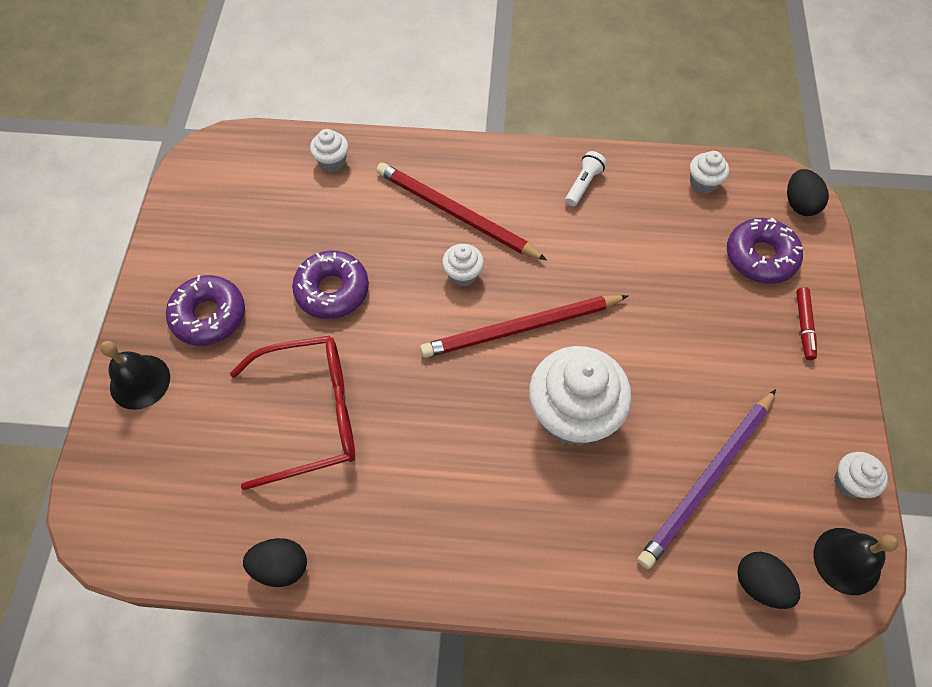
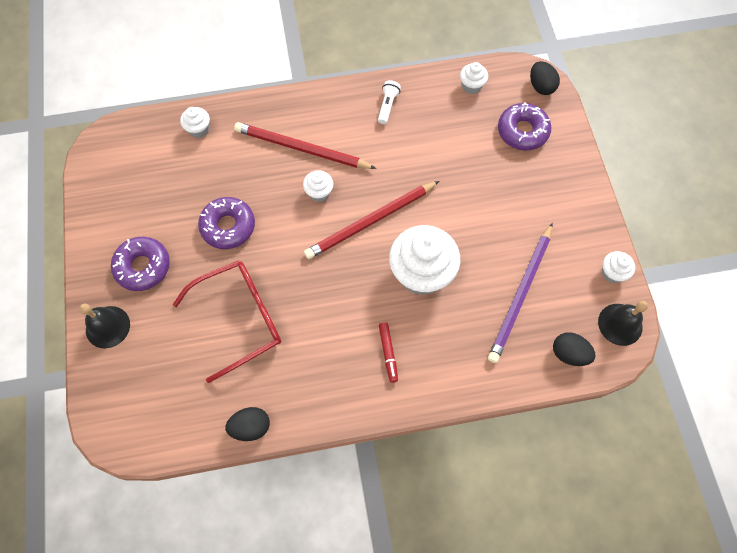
camera: 15 degrees left, 5 degrees up
(804, 326) = (561, 174): red marker -> red marker (388, 353)

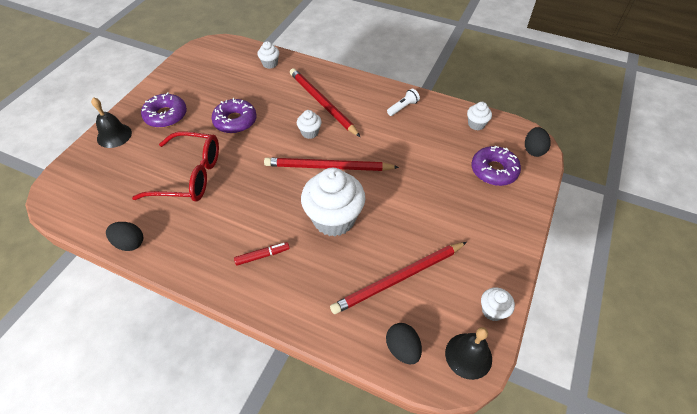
camera: 35 degrees right, 15 degrees down
(388, 353) = (262, 256): red marker -> red marker turned 135 degrees counterclockwise
(520, 294) = (398, 279): purple pencil -> red pencil

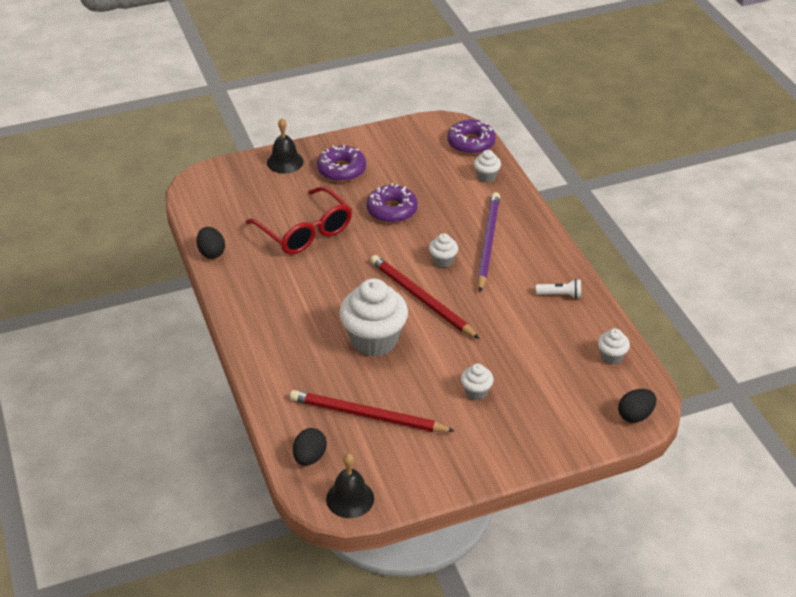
camera: 45 degrees right, 10 degrees down
(262, 256) = (289, 326): red marker -> none
(322, 103) = (488, 242): red pencil -> purple pencil
(492, 311) = (409, 490): white cupcake -> white cupcake (476, 392)
(494, 170) = (567, 403): purple donut -> purple donut (471, 143)

